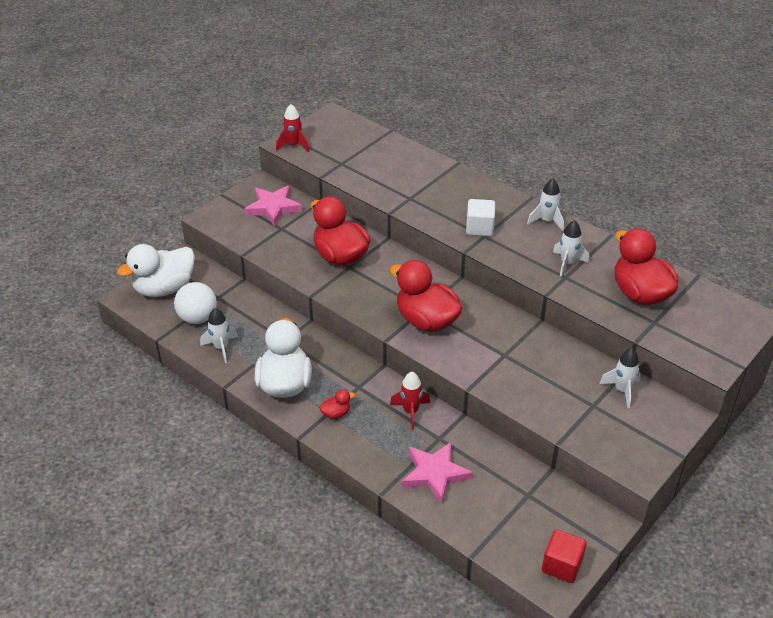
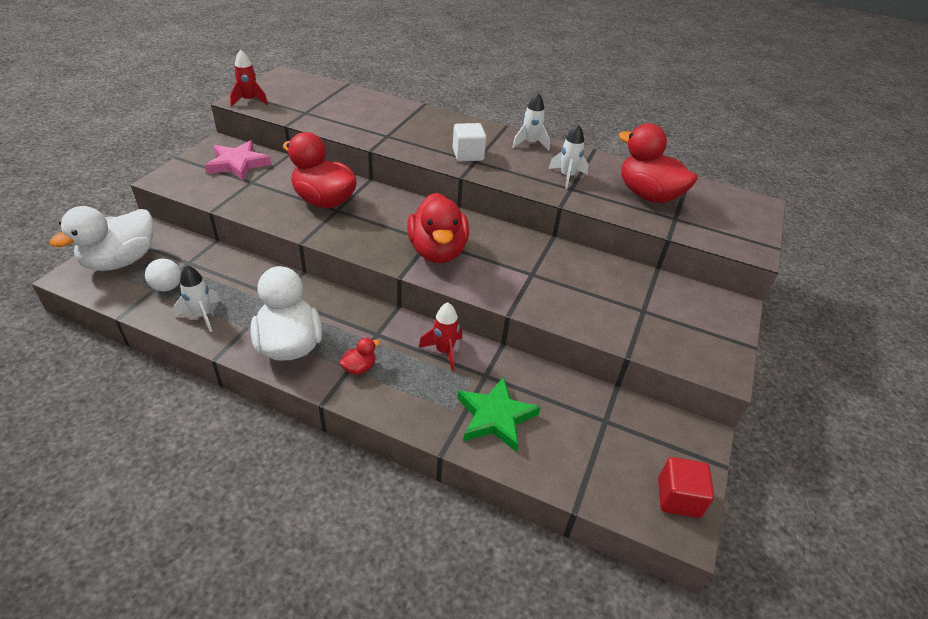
camera: 20 degrees left, 0 degrees up
(198, 318) = (167, 287): white ball -> white ball, size x0.66
(426, 320) = (437, 251): red duck -> red duck turned 120 degrees counterclockwise
(435, 474) = (495, 417): pink star -> green star
(622, 390) = (663, 291): white rocket -> none

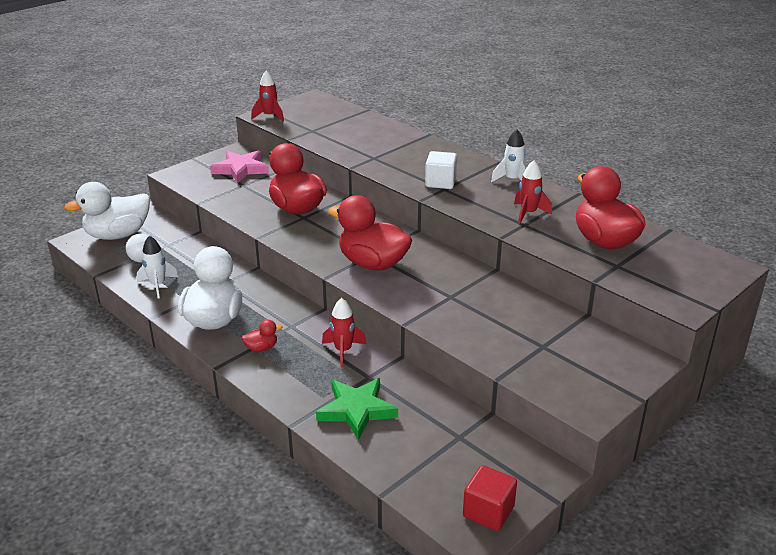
camera: 25 degrees right, 10 degrees down
(437, 251) = (372, 264): red duck -> red duck turned 105 degrees clockwise
(567, 177) = (528, 214): white rocket -> red rocket

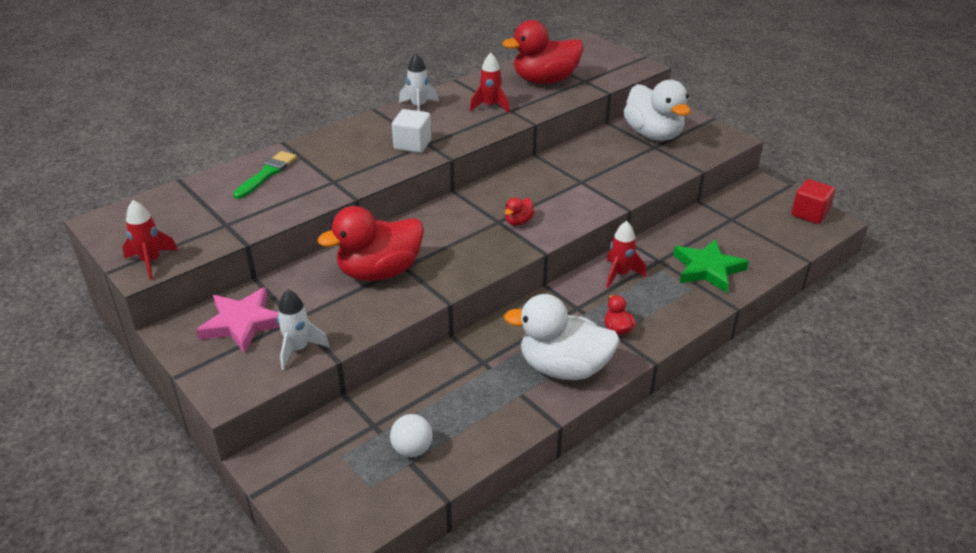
camera: 85 degrees left, 5 degrees up
(118, 235) = (329, 488): white duck -> white duck (653, 134)
(158, 285) = (482, 426): white rocket -> white rocket (298, 349)
(372, 264) = (518, 222): red duck -> red duck, size x0.42
(380, 134) = (266, 174): none -> green brush

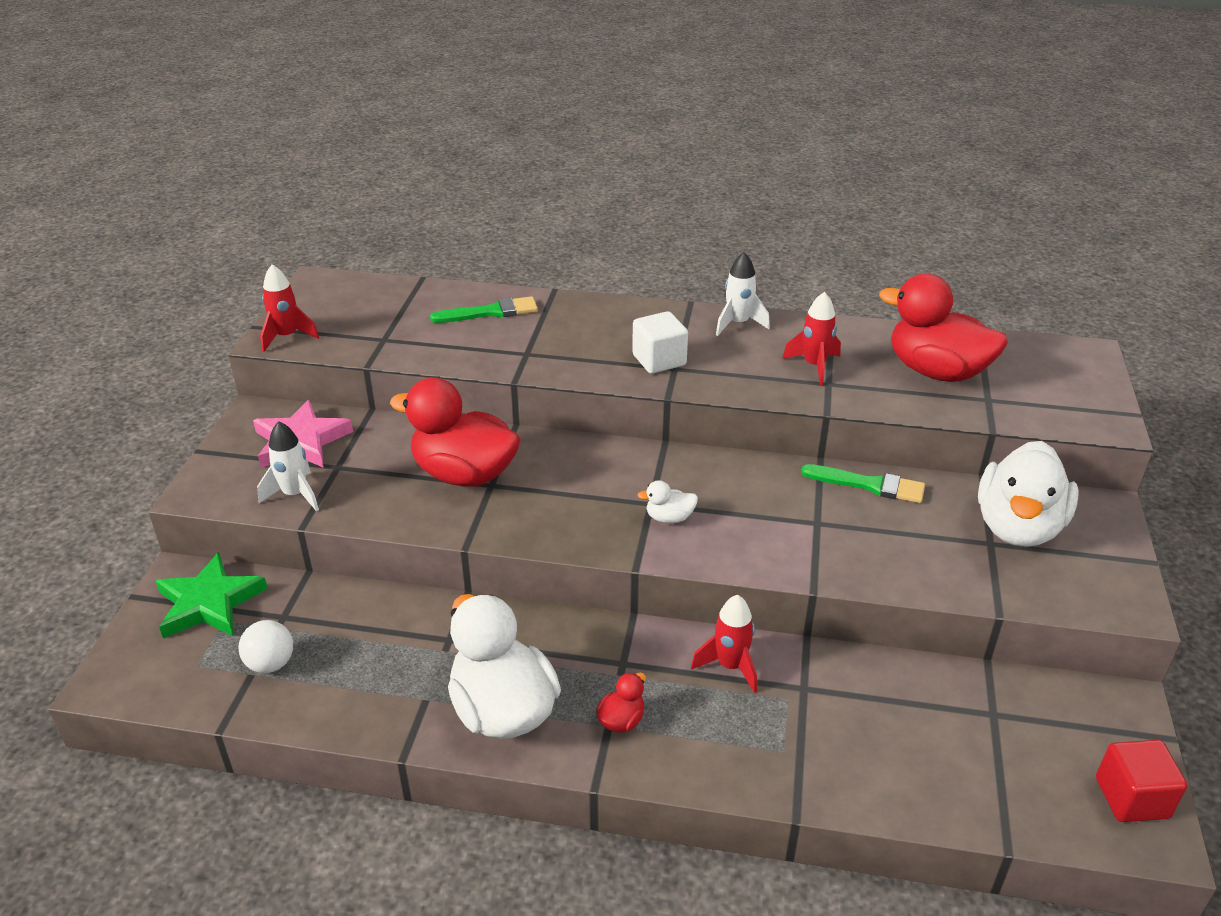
camera: 50 degrees right, 0 degrees up
(518, 222) = (669, 518): red duck -> white duck
(573, 153) = (868, 485): none -> green brush
(707, 269) = (845, 746): green star -> green star (209, 603)

